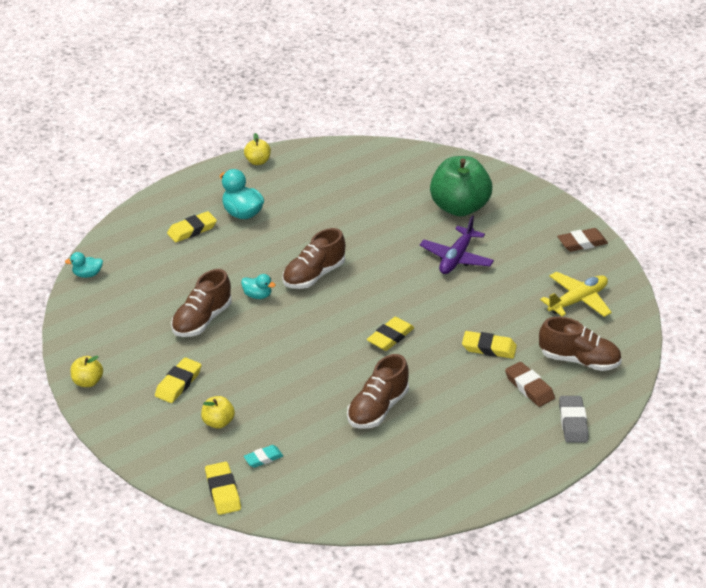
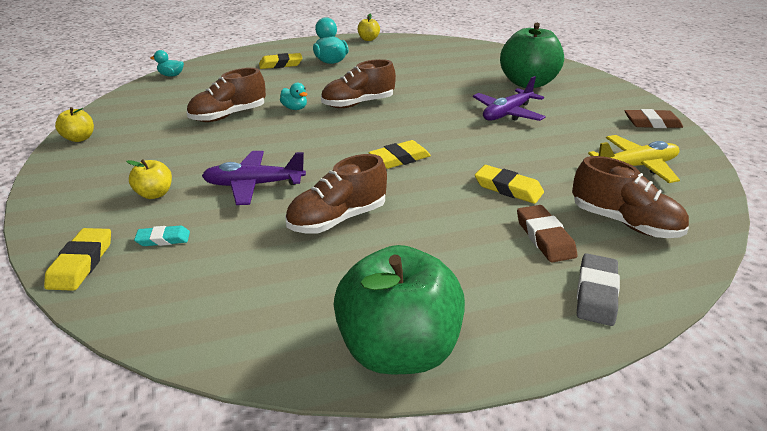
camera: 20 degrees right, 5 degrees down
(178, 383) = (155, 155): yellow eraser -> none
(290, 394) = (254, 185): none -> purple plane
(471, 489) = (398, 349): none -> green apple

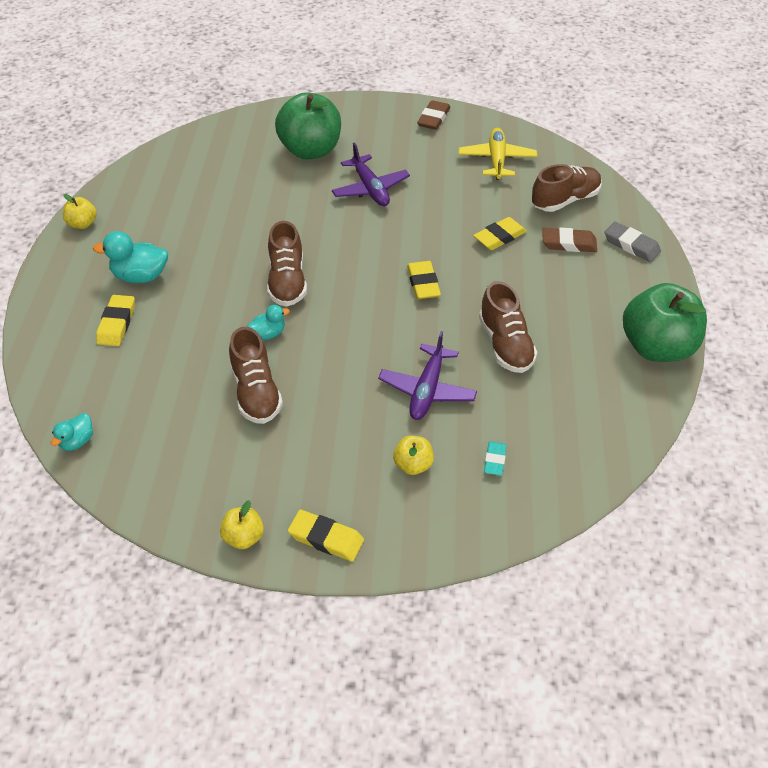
camera: 70 degrees left, 15 degrees up
(81, 263) = (512, 517): yellow eraser -> yellow eraser (326, 538)

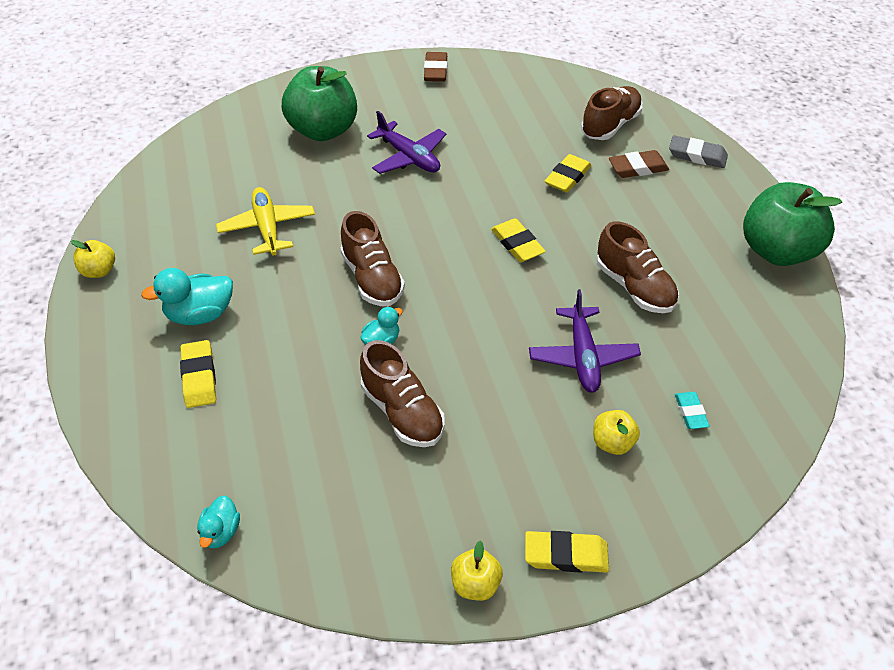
camera: 20 degrees left, 0 degrees up
(496, 160) = (522, 99): yellow plane -> yellow plane (267, 228)

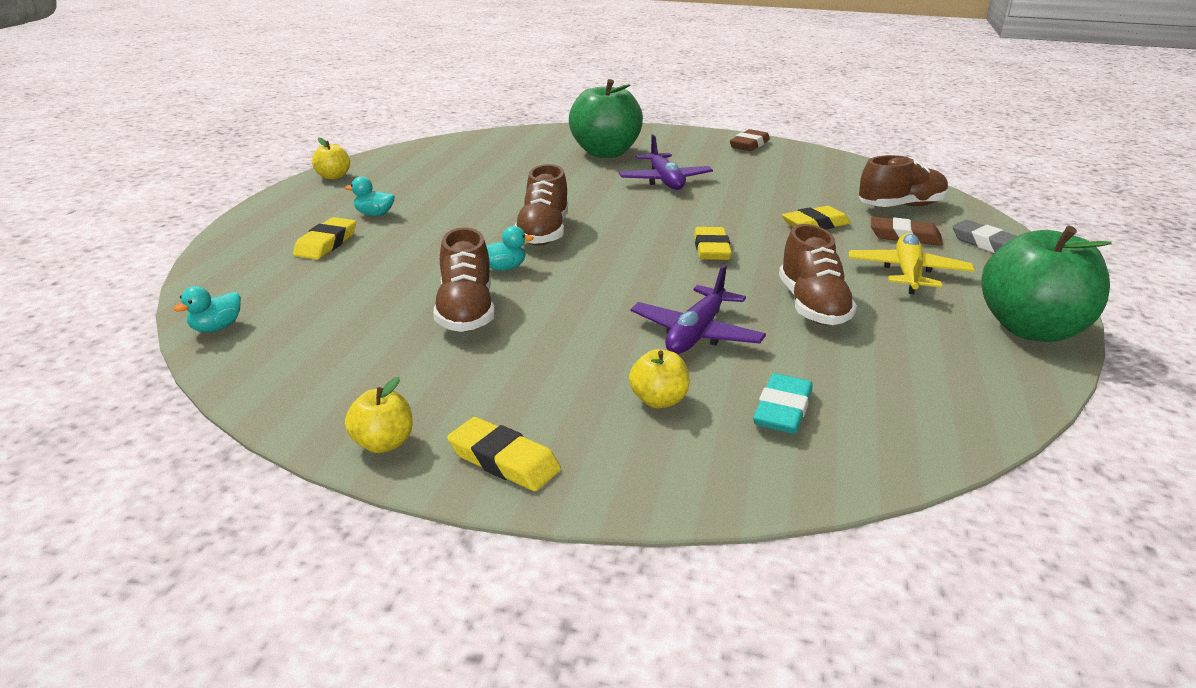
camera: 30 degrees right, 20 degrees down
(200, 314) = (374, 214): turquoise duck -> turquoise duck, size x0.59
(267, 228) = (490, 187): yellow plane -> yellow plane (907, 273)
(690, 412) = (782, 410): turquoise eraser -> turquoise eraser, size x1.53

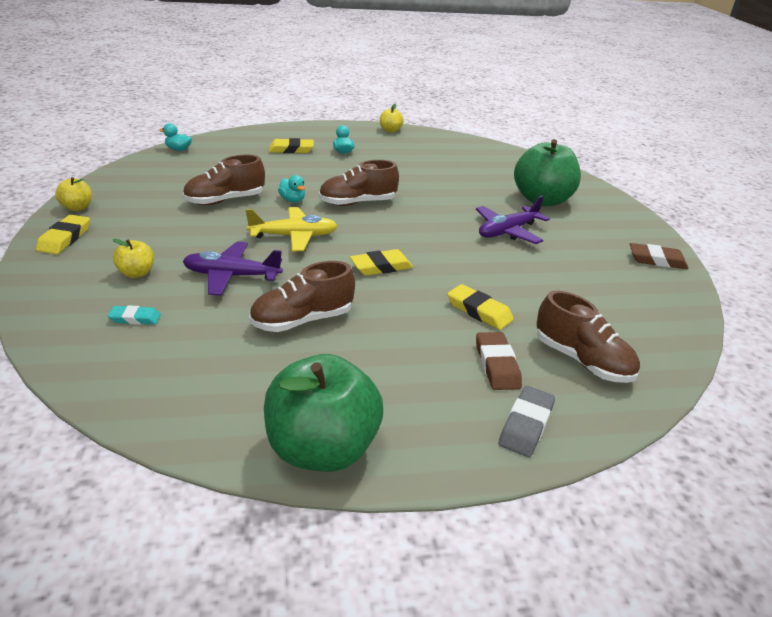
camera: 65 degrees right, 5 degrees up
(782, 410) = (135, 318): turquoise eraser -> turquoise eraser, size x0.65
(907, 273) = (405, 368): yellow plane -> yellow plane (294, 236)

